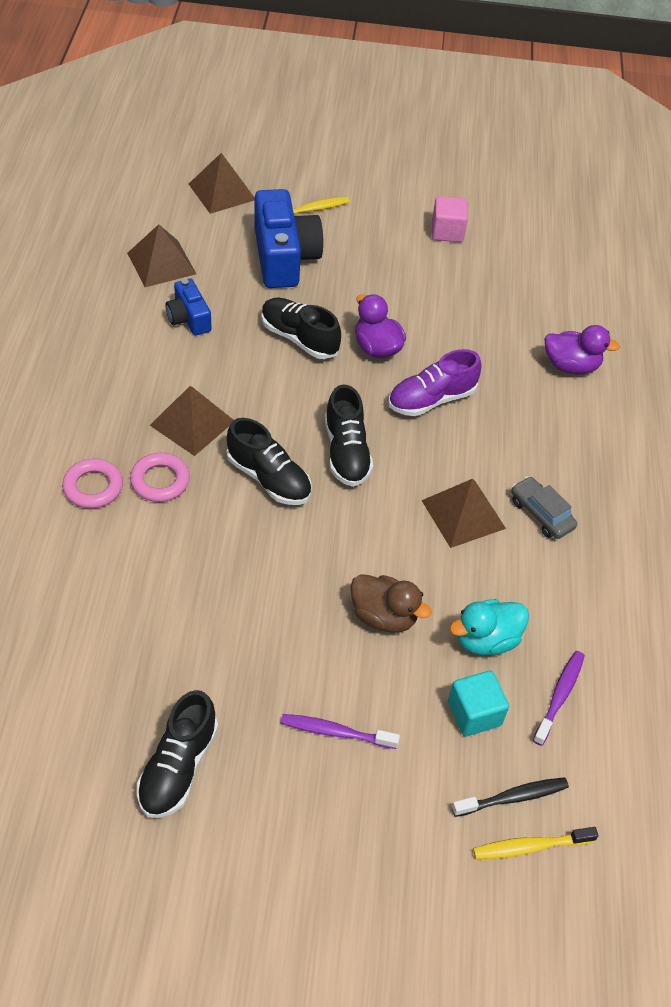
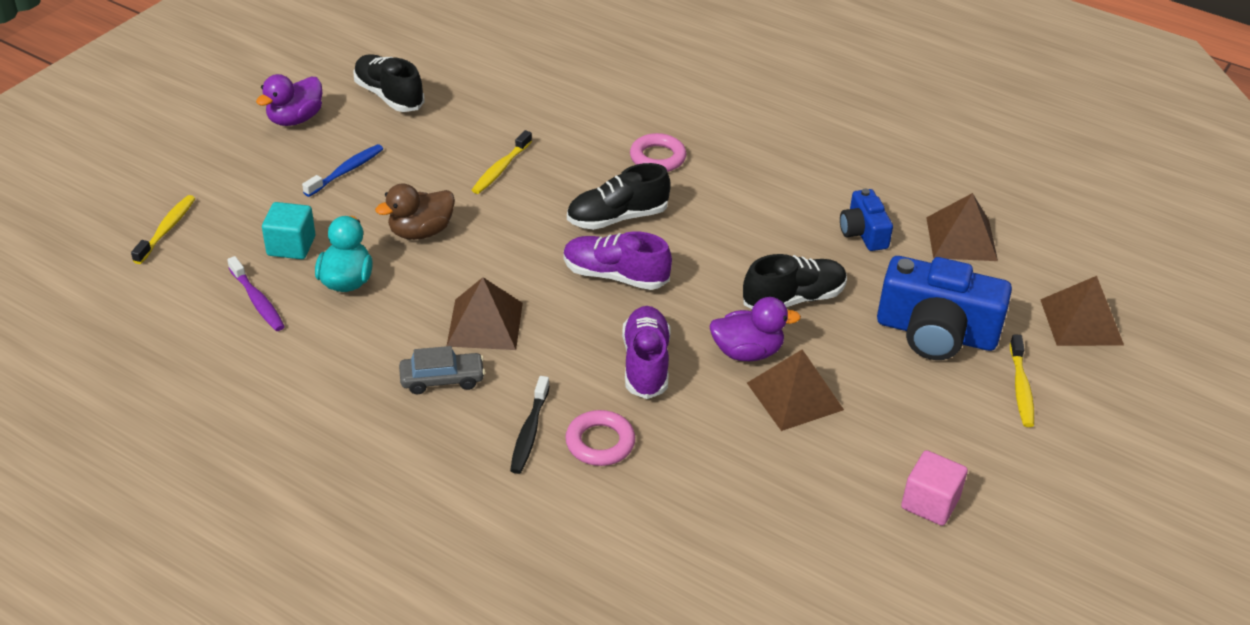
camera: 120 degrees right, 10 degrees down
(93, 487) = (675, 123): pink ring -> pink ring (600, 443)
(189, 318) = (863, 232): blue camera -> blue camera turned 105 degrees counterclockwise
(192, 423) = (715, 194): brown pyramid -> brown pyramid (795, 396)
(250, 596) = (500, 169): none -> yellow toothbrush
(335, 732) = (346, 171): purple toothbrush -> blue toothbrush
(346, 452) = (615, 276): black shoe -> purple shoe
(513, 797) = (208, 237): black toothbrush -> black toothbrush (529, 432)
(571, 366) = (624, 510): purple duck -> purple duck (295, 119)

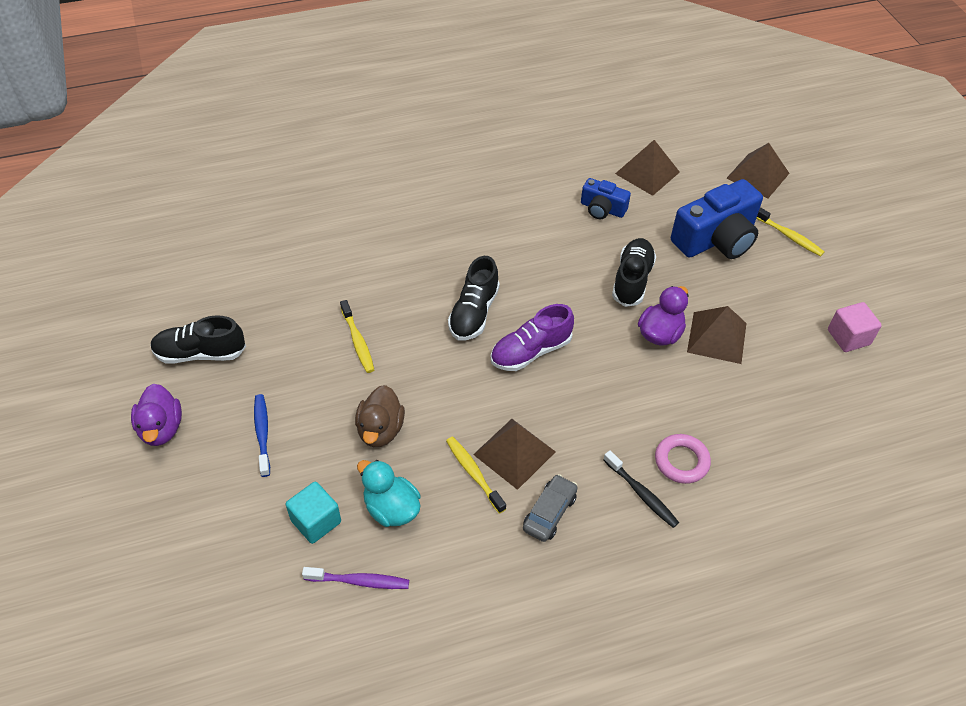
camera: 50 degrees left, 10 degrees up
(167, 229) = (208, 597): yellow toothbrush -> yellow toothbrush (473, 473)
(645, 364) = (628, 390): purple shoe -> none
(657, 158) = (434, 253): pink ring -> none

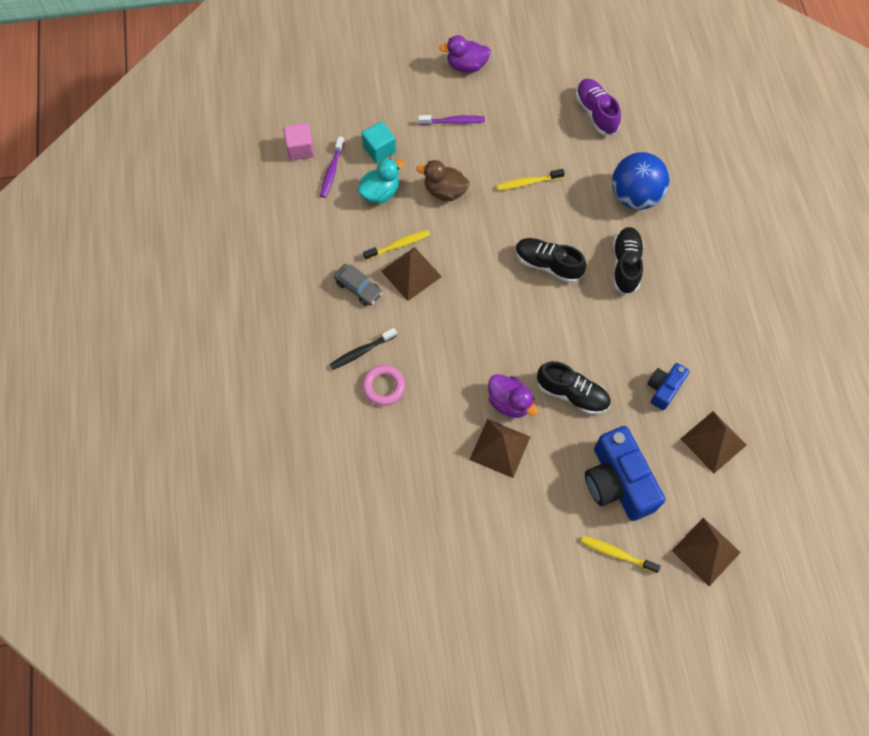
camera: 100 degrees right, 15 degrees up
(200, 353) = (528, 86): black shoe -> black shoe (625, 265)
(262, 433) = (453, 121): blue toothbrush -> purple toothbrush
(367, 241) = (634, 196): none -> blue ball
(530, 351) = (503, 300): purple shoe -> purple shoe (595, 113)
(789, 236) = (616, 553): yellow toothbrush -> yellow toothbrush turned 60 degrees clockwise
(848, 337) = (486, 564): pink cube -> pink cube (300, 149)

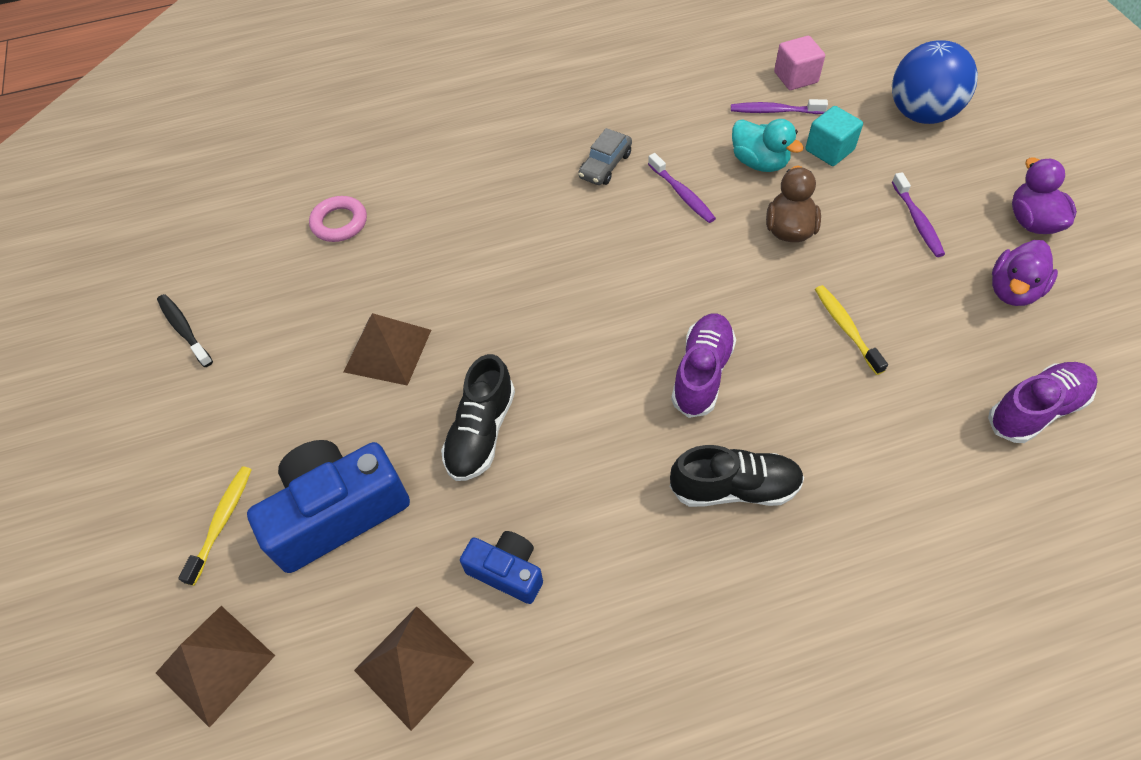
camera: 85 degrees right, 10 degrees down
(361, 352) = (513, 184): black toothbrush -> black toothbrush (184, 329)
(384, 386) = (467, 213): pink ring -> pink ring (339, 223)
(399, 245) = (682, 194): yellow toothbrush -> purple toothbrush
(411, 273) = (641, 214): brown pyramid -> none
(509, 402) = (458, 353): purple duck -> purple duck (1013, 290)
(547, 265) = (702, 373): black shoe -> purple shoe
(634, 196) = (883, 490): blue ball -> blue ball (921, 114)

